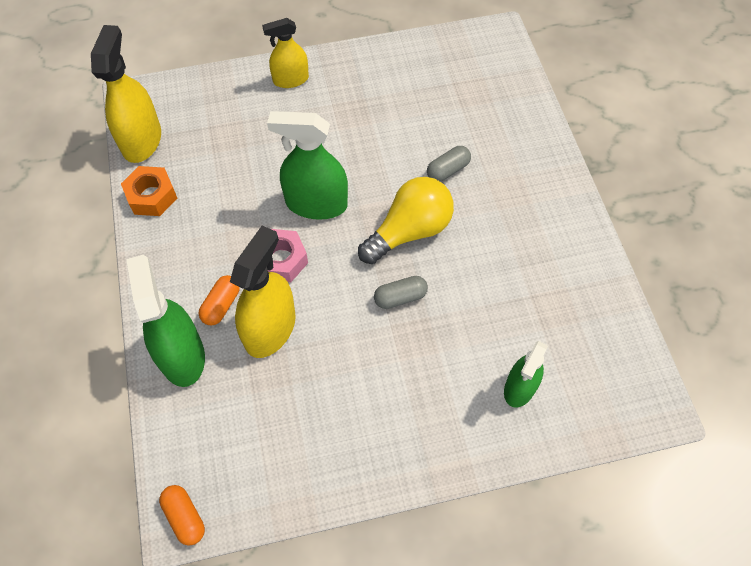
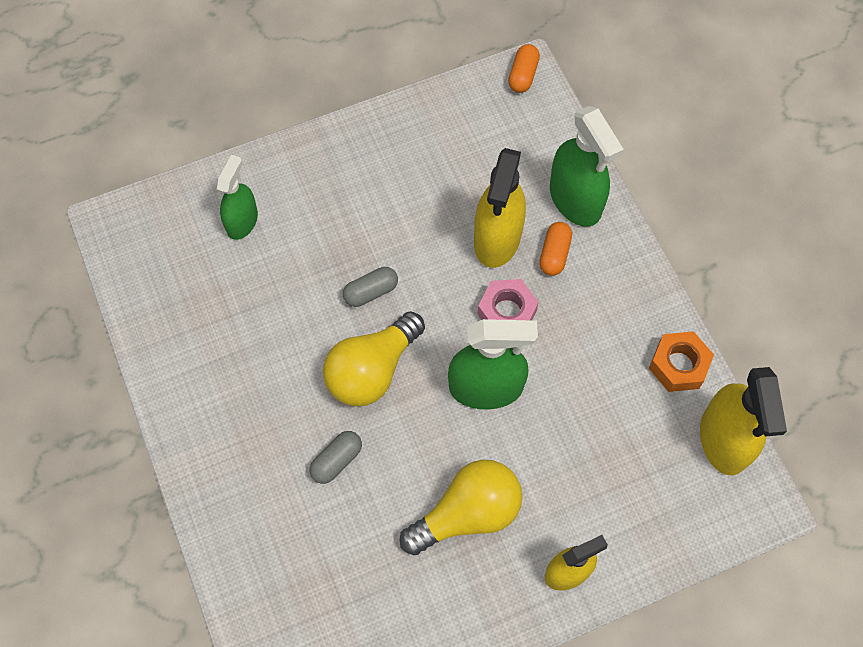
camera: 170 degrees right, 5 degrees up
(185, 517) = (523, 75): orange capsule -> orange capsule turned 60 degrees clockwise
(353, 122) = (467, 513): none -> yellow light bulb

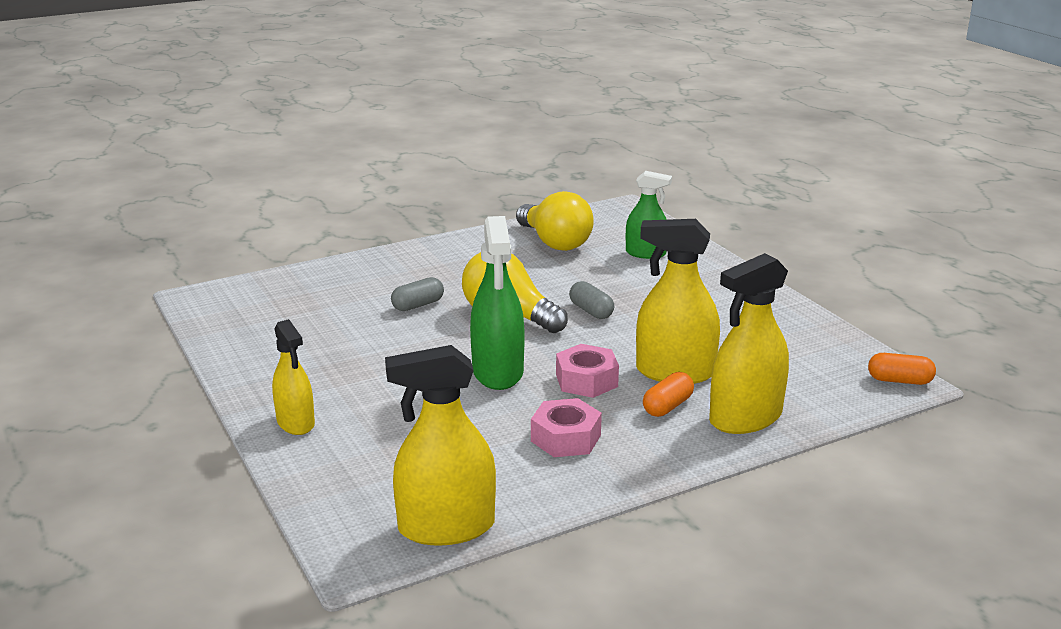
camera: 85 degrees right, 40 degrees down
(336, 460) = (418, 305): grey capsule -> grey capsule turned 75 degrees counterclockwise
(467, 513) = (363, 367): yellow light bulb -> yellow light bulb (554, 242)
(554, 254) = (667, 406): orange capsule -> orange capsule turned 60 degrees counterclockwise
(575, 199) = (745, 418): green spray bottle -> yellow spray bottle
(601, 340) = (566, 438): none -> pink nut
(678, 365) = (542, 493): orange nut -> none

